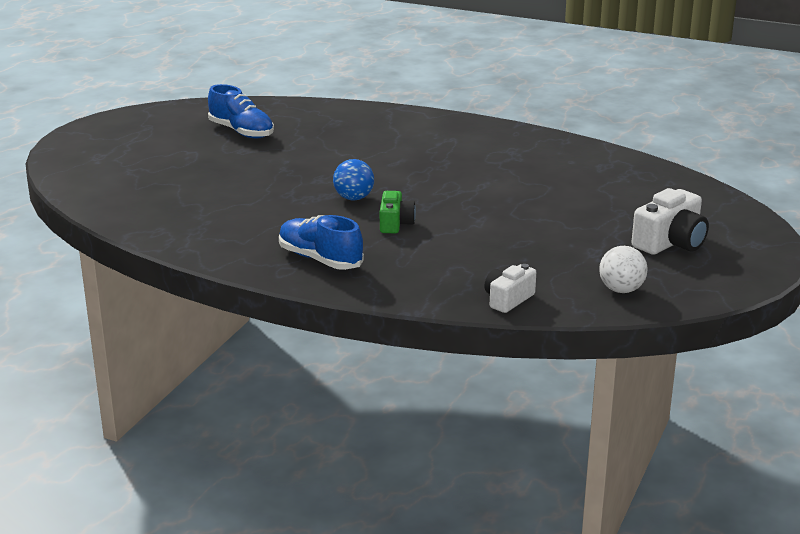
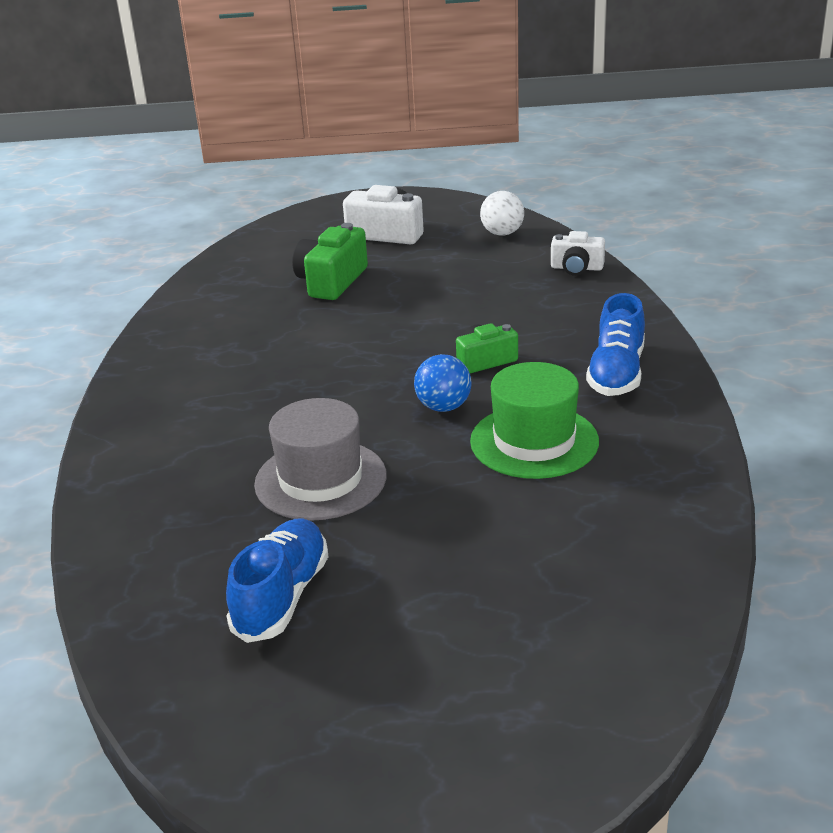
camera: 115 degrees left, 5 degrees up
(280, 212) = (534, 441): none -> green hat
(323, 154) = (320, 480): none -> grey hat
(588, 203) = (331, 281): none -> green camera

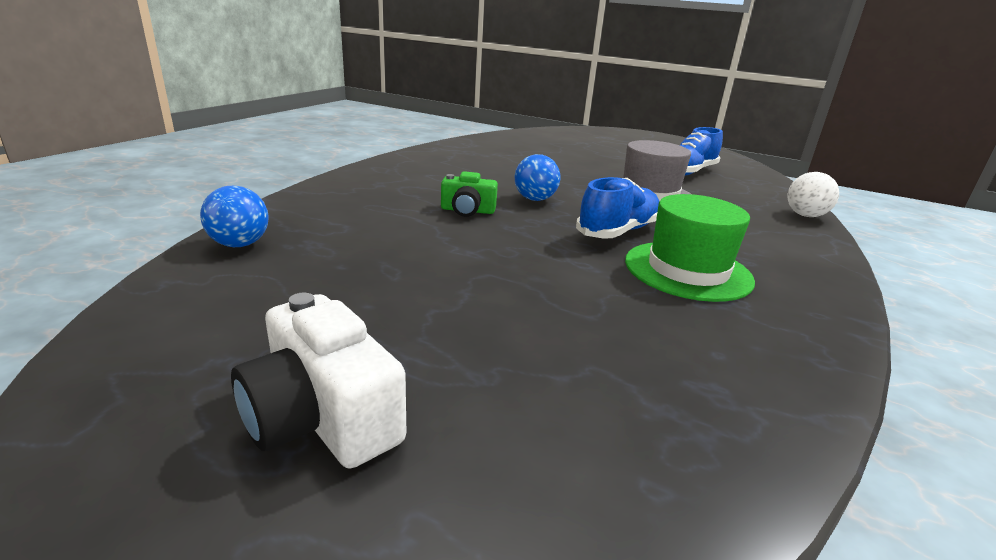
camera: 155 degrees left, 5 degrees down
(331, 281) = (523, 344): green camera -> none
(502, 233) = (185, 325): white ball -> white ball (805, 215)
(534, 441) = (502, 174): green hat -> green hat (687, 270)
(576, 268) = (240, 244): white camera -> blue ball
(616, 373) = (396, 179): blue shoe -> blue shoe (618, 231)

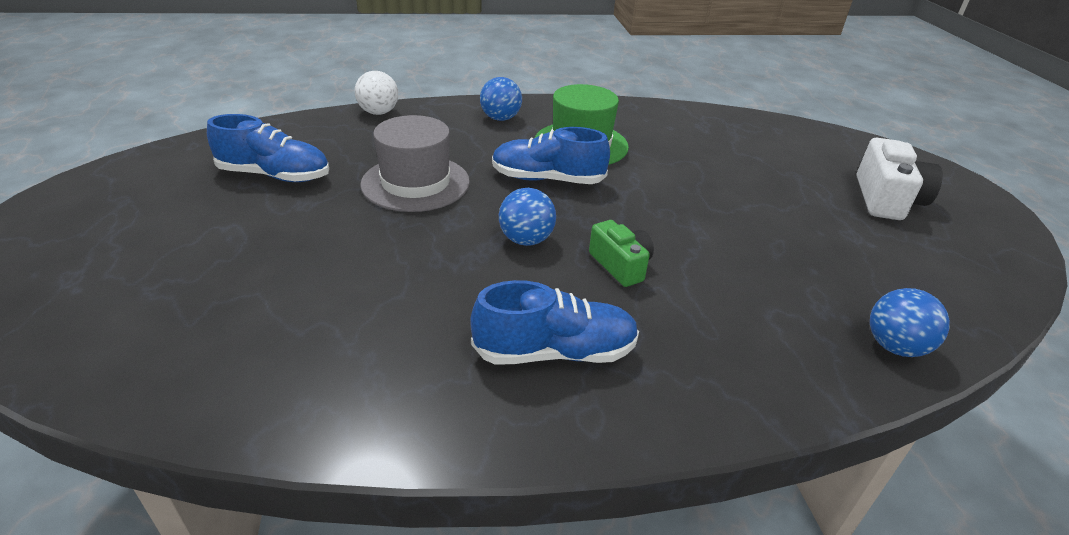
camera: 125 degrees left, 10 degrees up
(428, 176) = (555, 352): none -> blue shoe
(780, 256) = (500, 118): none -> blue ball

